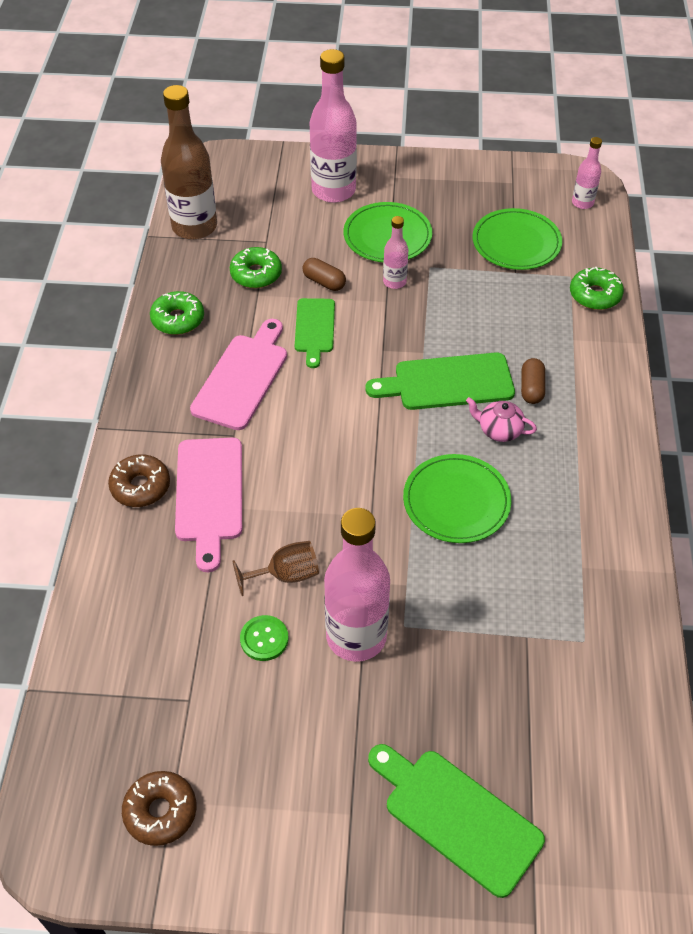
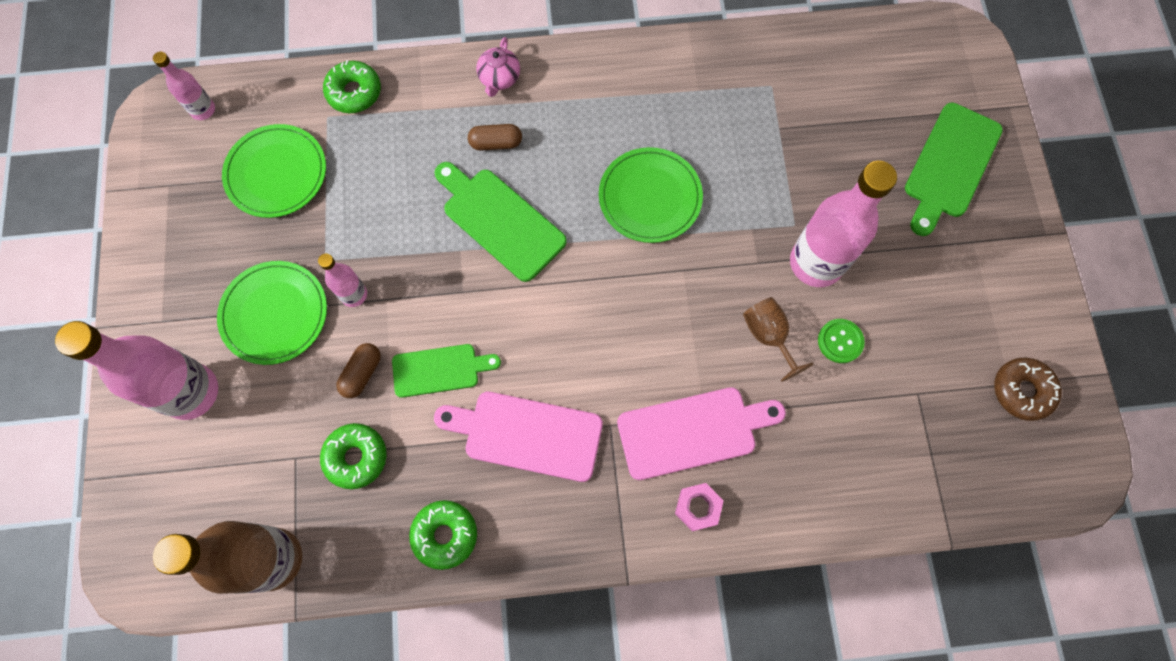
camera: 100 degrees left, 20 degrees up
(140, 486) = (698, 507): brown donut -> pink nut
(448, 382) = (500, 221): green cutting board -> green cutting board turned 150 degrees clockwise
(499, 430) = (556, 168): pink teapot -> pink teapot (499, 78)

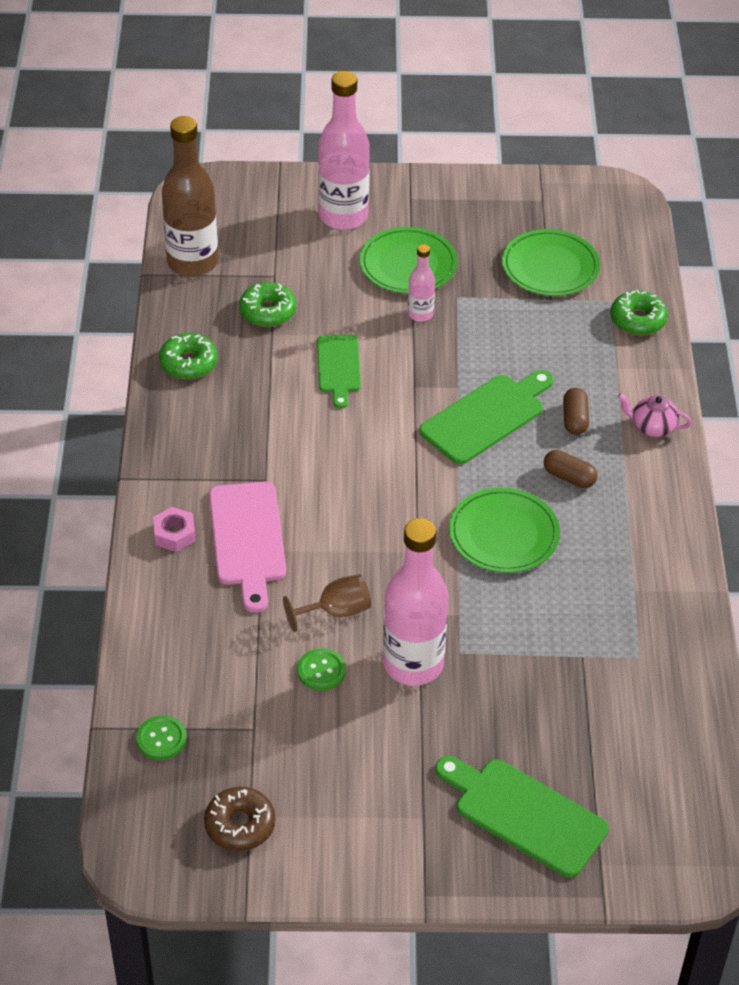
camera: 95 degrees right, 25 degrees down
(203, 110) = (620, 220): pink bottle -> none
(362, 373) = (343, 317): brown capsule -> brown capsule (569, 477)
(527, 435) = (267, 421): pink cutting board -> none
(949, 477) = (161, 739): none -> green button

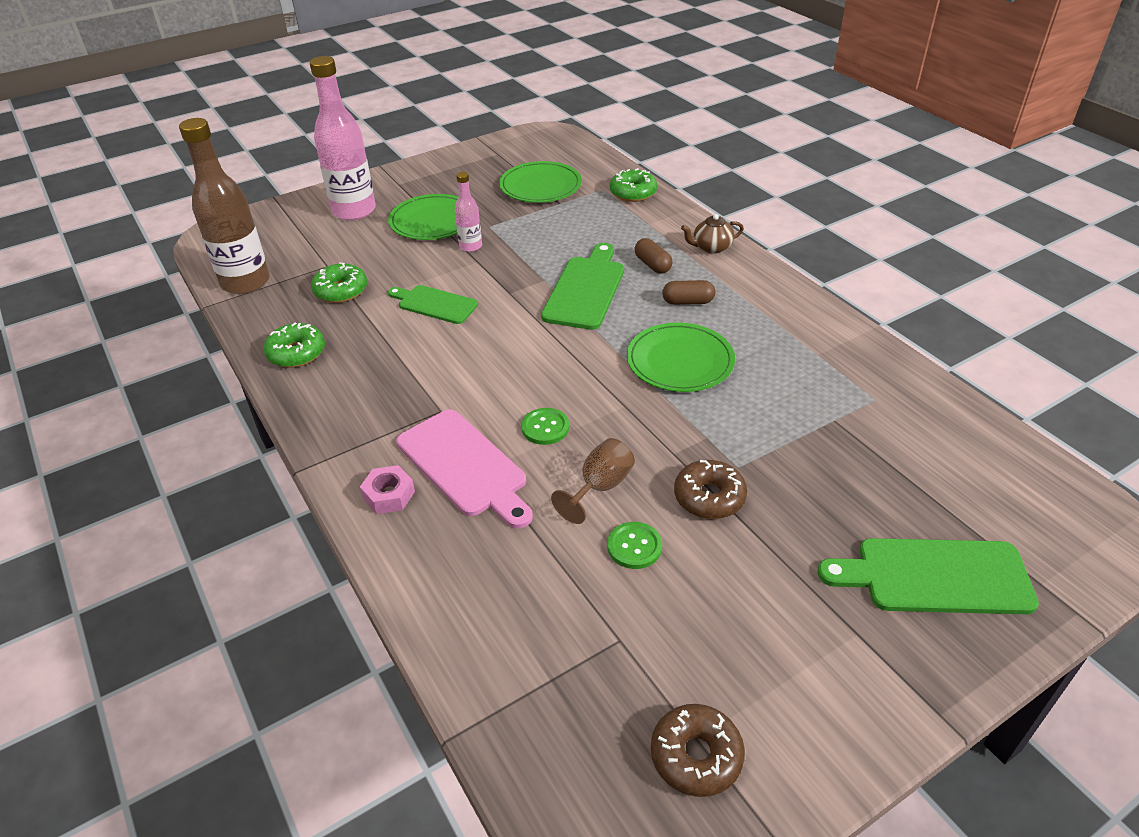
camera: 30 degrees left, 5 degrees down
(161, 739) = (533, 708): green button -> green button (545, 427)
(338, 367) = (435, 304): green cutting board -> green cutting board turned 150 degrees clockwise
(413, 664) = (709, 497): pink bottle -> brown donut
(652, 427) = (711, 247): pink teapot -> brown teapot

